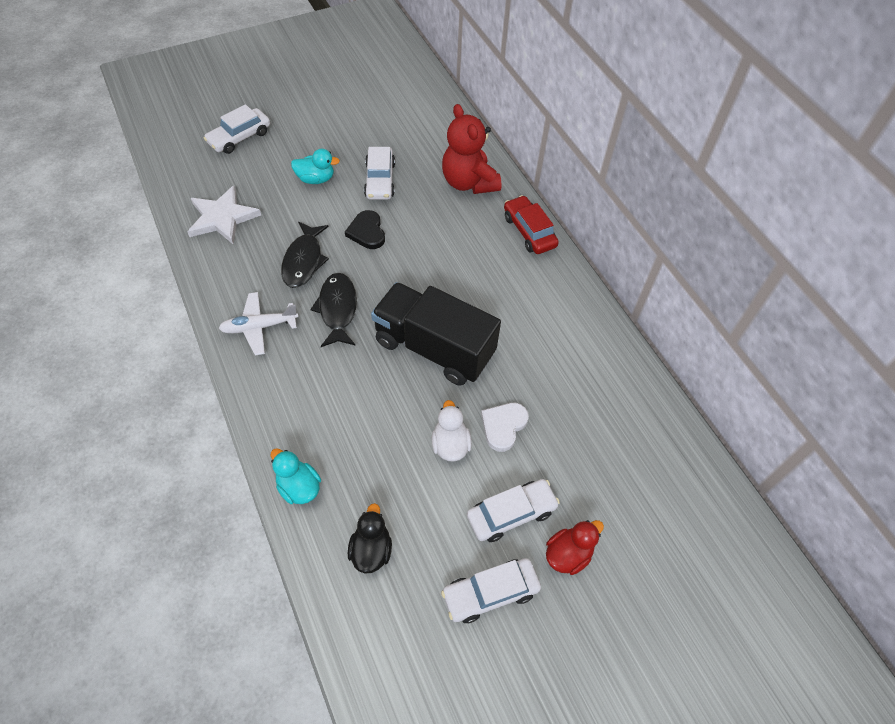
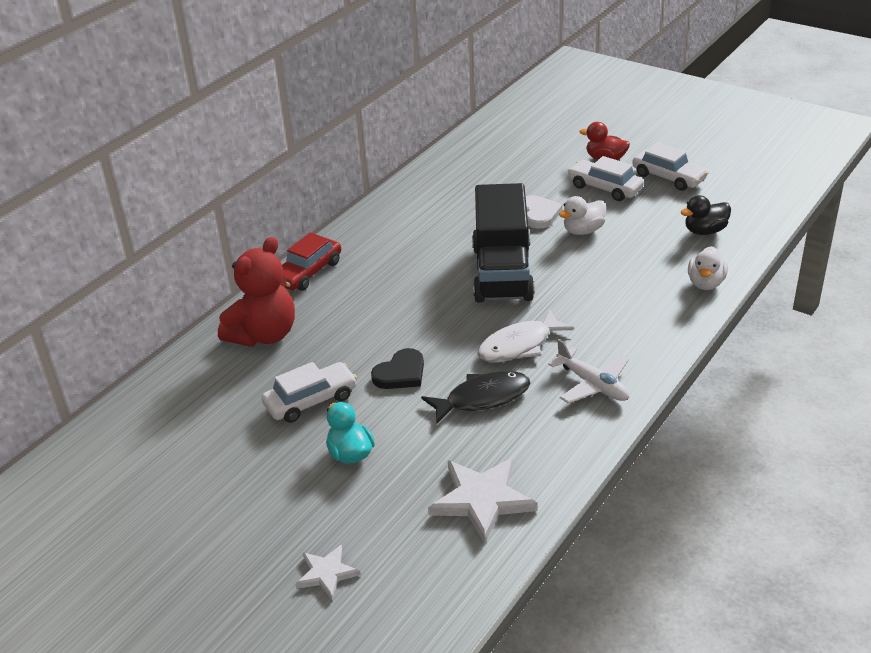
camera: 115 degrees left, 20 degrees down
(239, 137) = (326, 573): white car -> white star
(299, 487) = (705, 283): turquoise duck -> white duck
(338, 309) = (519, 345): black fish -> white fish
(503, 426) = (539, 214): white heart -> white heart turned 105 degrees counterclockwise

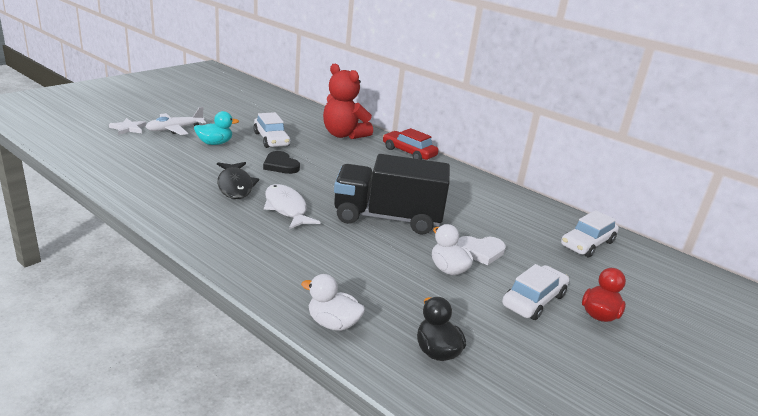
camera: 90 degrees right, 10 degrees down
(482, 500) = (139, 171): white star -> none
(593, 384) = (218, 228): white plane -> white plane (174, 129)
(668, 177) = (563, 354): white car -> white car (587, 244)

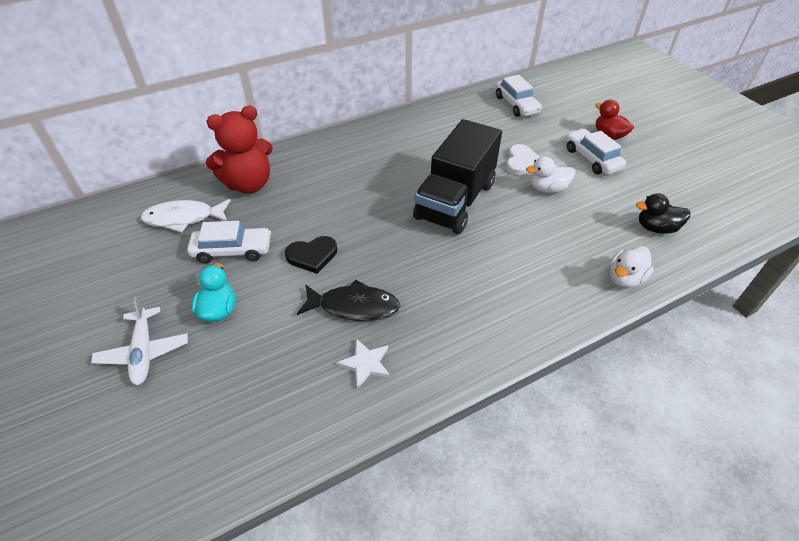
camera: 65 degrees left, 20 degrees up
(128, 128) = (107, 414): white star -> white star (365, 364)
(286, 208) = (420, 270): white fish -> white fish (183, 218)
(409, 152) = (318, 148): red car -> none

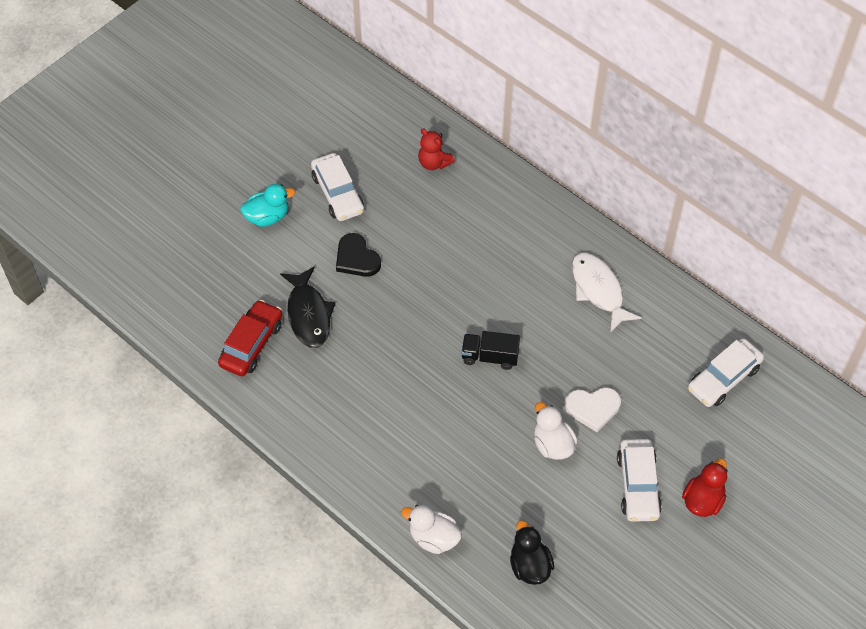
camera: 70 degrees right, 10 degrees up
(144, 352) = (210, 188): white plane -> none
(183, 218) = (362, 135): white fish -> white fish (598, 290)
(249, 184) = (434, 163): red teddy bear -> red teddy bear, size x0.52
(365, 364) = (252, 344): white star -> red car
(455, 201) = (490, 357): black truck -> black truck, size x0.45
(592, 159) = (637, 485): white car -> white car turned 135 degrees clockwise

